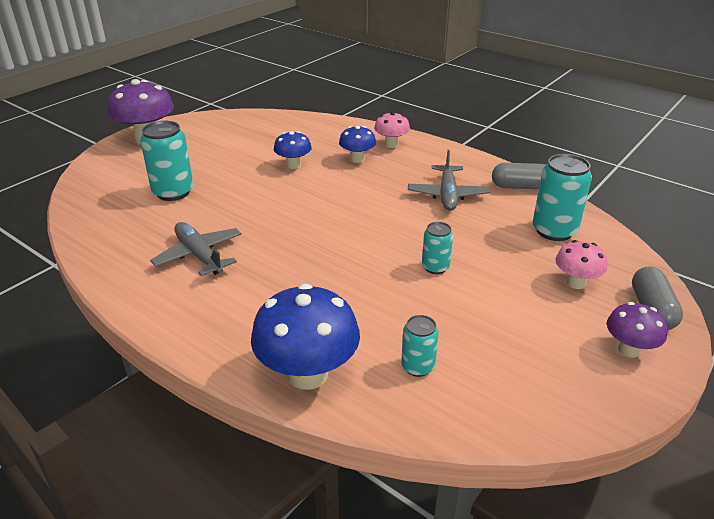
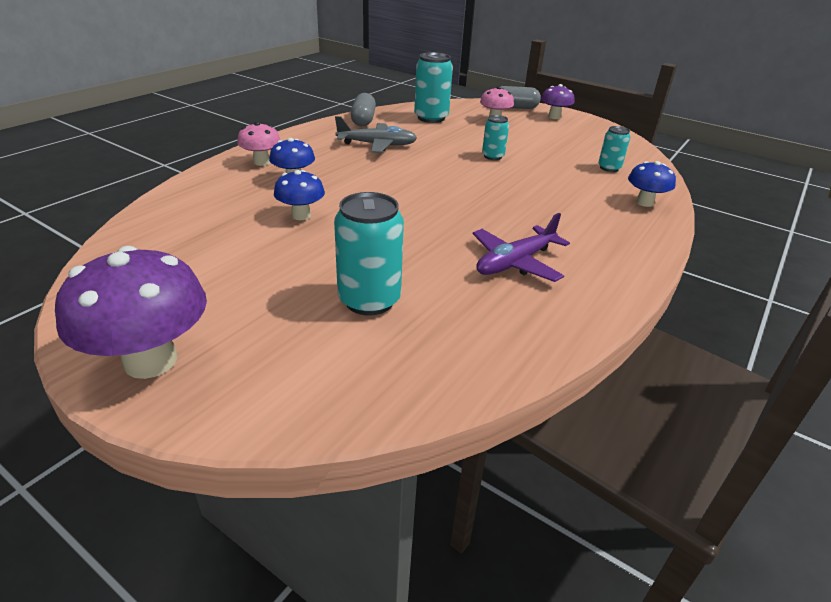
camera: 95 degrees left, 0 degrees up
(199, 255) = (515, 263): grey plane -> purple plane
(308, 374) = (644, 202): blue mushroom -> blue mushroom, size x0.56

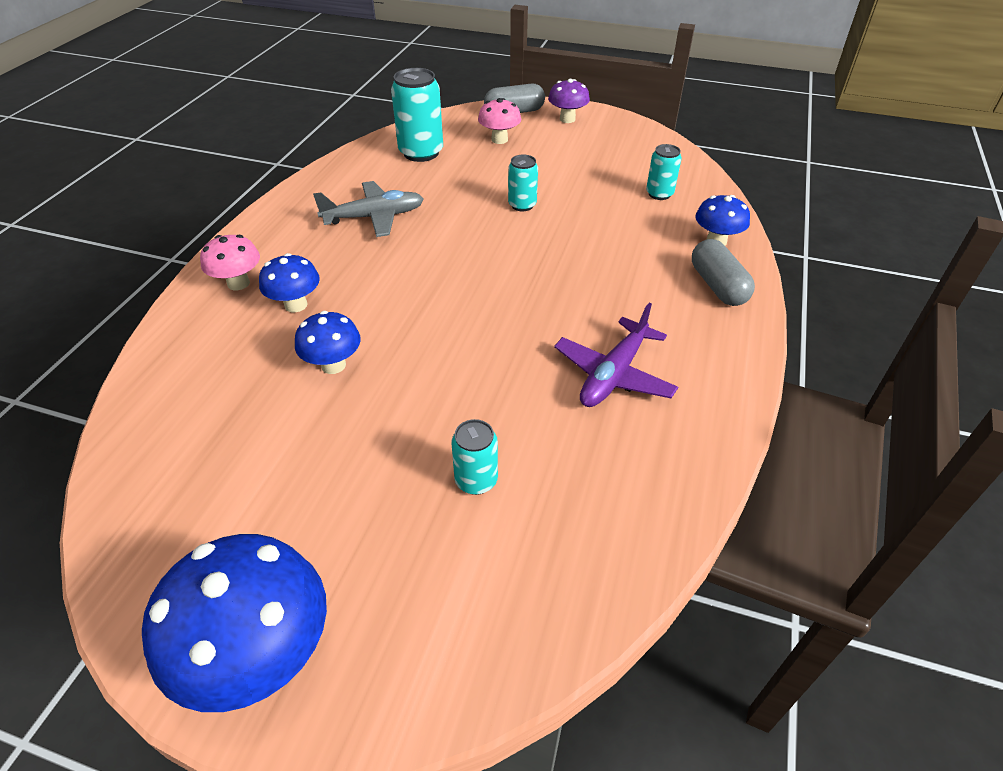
camera: 15 degrees left, 10 degrees up
(150, 361) = (260, 656): purple mushroom -> blue mushroom
(363, 120) = (337, 175): grey capsule -> grey capsule (717, 286)
(369, 300) = (476, 480): turquoise can -> turquoise can, size x0.57

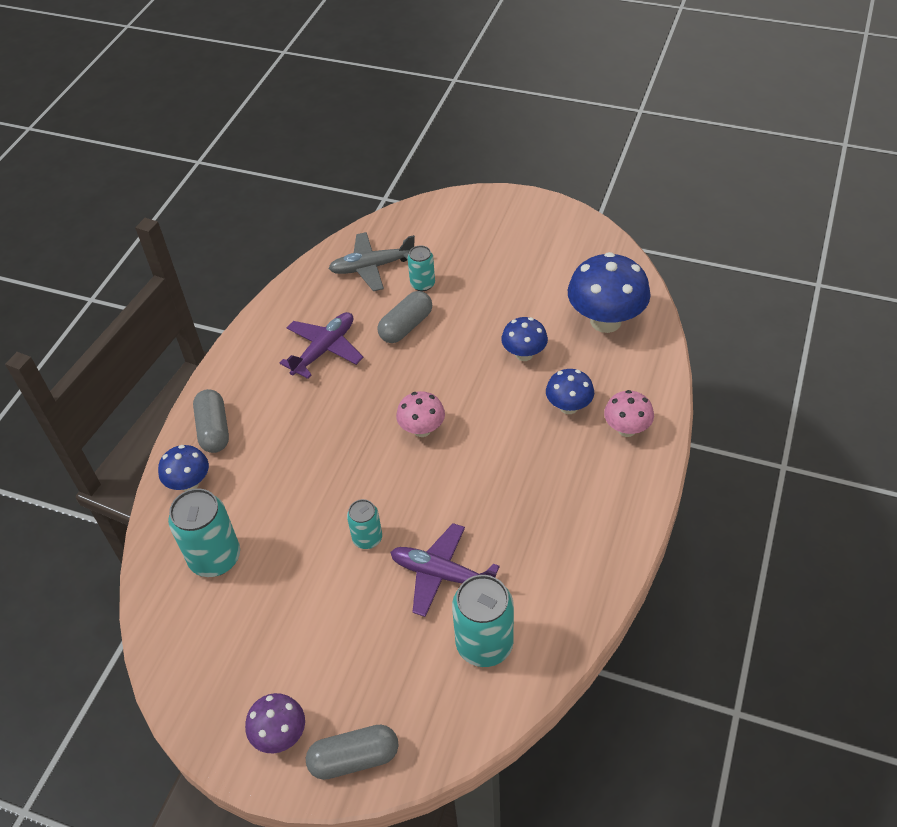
camera: 175 degrees left, 5 degrees up
(260, 656) = (522, 214): blue mushroom -> blue mushroom (605, 321)
(374, 217) = (522, 518): grey plane -> grey plane (372, 267)
(453, 185) = (441, 575): none -> purple plane
(499, 140) = (382, 677): pink mushroom -> pink mushroom (422, 429)
(499, 406) = (406, 326): none -> grey capsule
(659, 194) = (215, 558): turquoise can -> turquoise can, size x1.75

